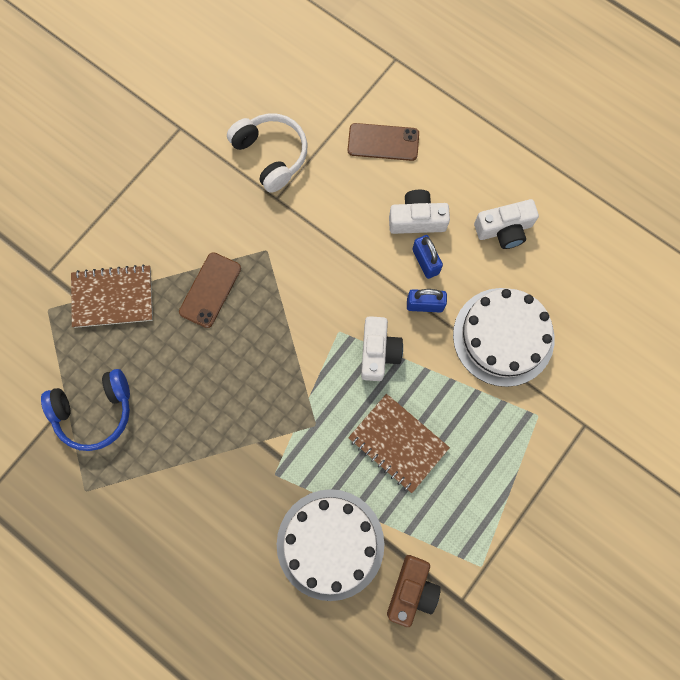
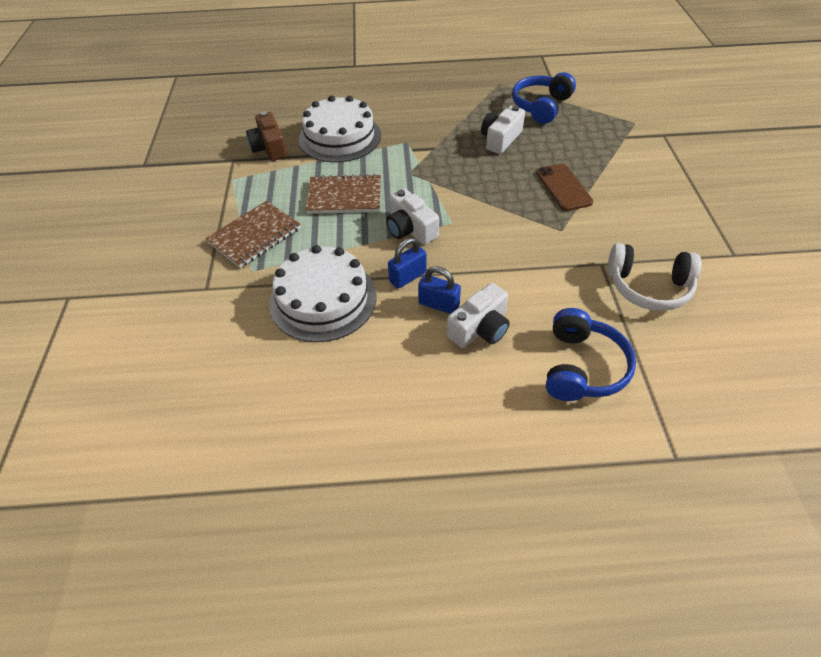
camera: 140 degrees right, 25 degrees down
(113, 297) = (611, 148): brown notebook -> brown notebook (255, 236)
(383, 142) = (582, 367): brown phone -> blue headphones
(504, 229) = (396, 377): white camera -> white camera (500, 139)

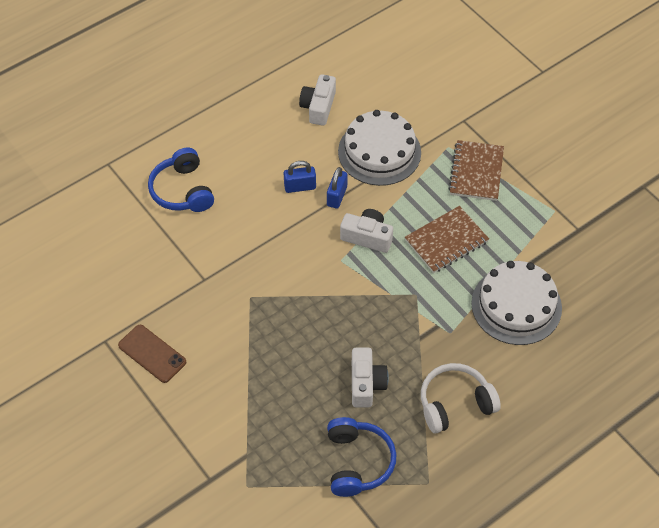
camera: 145 degrees right, 5 degrees up
(269, 148) = (564, 259): brown camera -> none
(480, 329) = (261, 184): white camera -> white camera (318, 107)
(563, 187) = (272, 347): brown phone -> brown phone (152, 354)
(648, 287) = (161, 274): white headphones -> white headphones (455, 403)

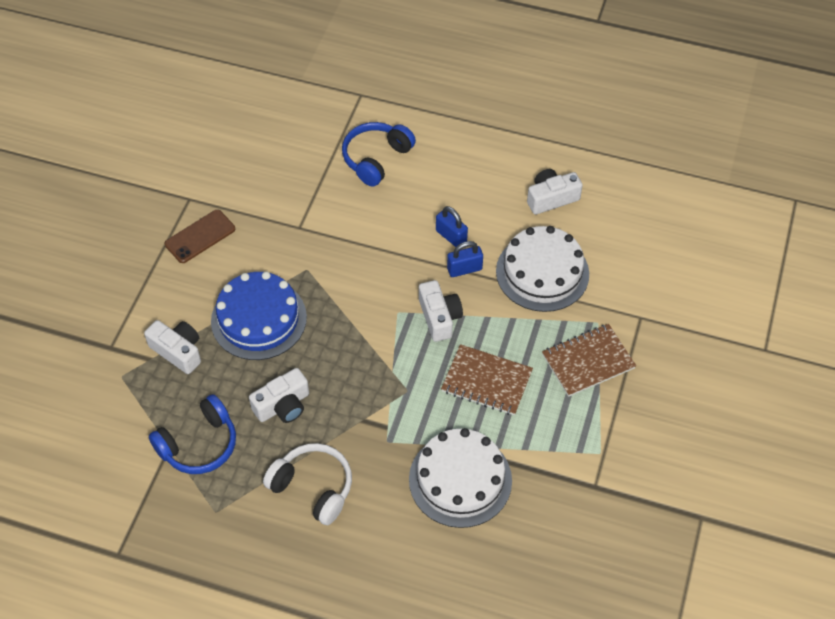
camera: 55 degrees right, 0 degrees up
(152, 354) = (200, 236): brown phone -> brown phone turned 45 degrees clockwise
(255, 430) = (178, 351): none -> white camera
(271, 356) = (259, 319): none -> blue cake

